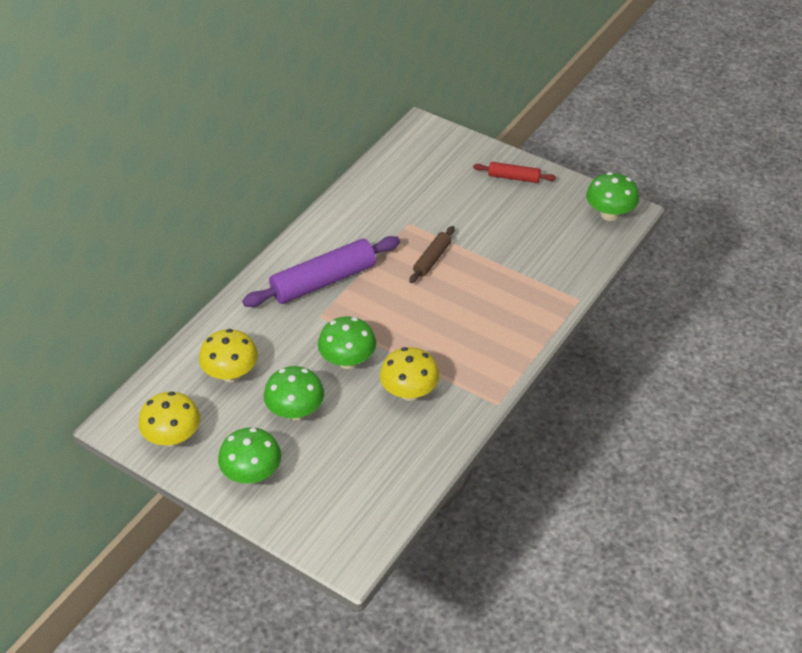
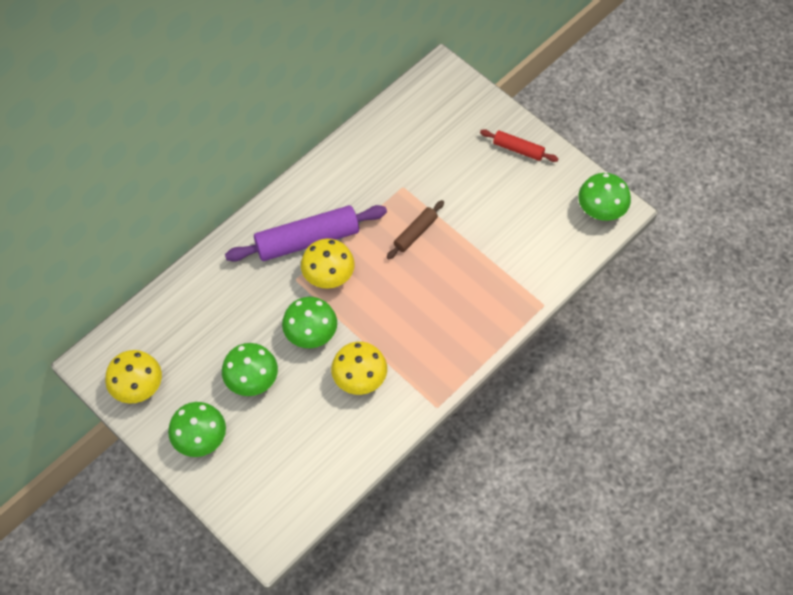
camera: 10 degrees right, 15 degrees up
(231, 374) = (202, 328): yellow mushroom -> yellow mushroom (328, 276)

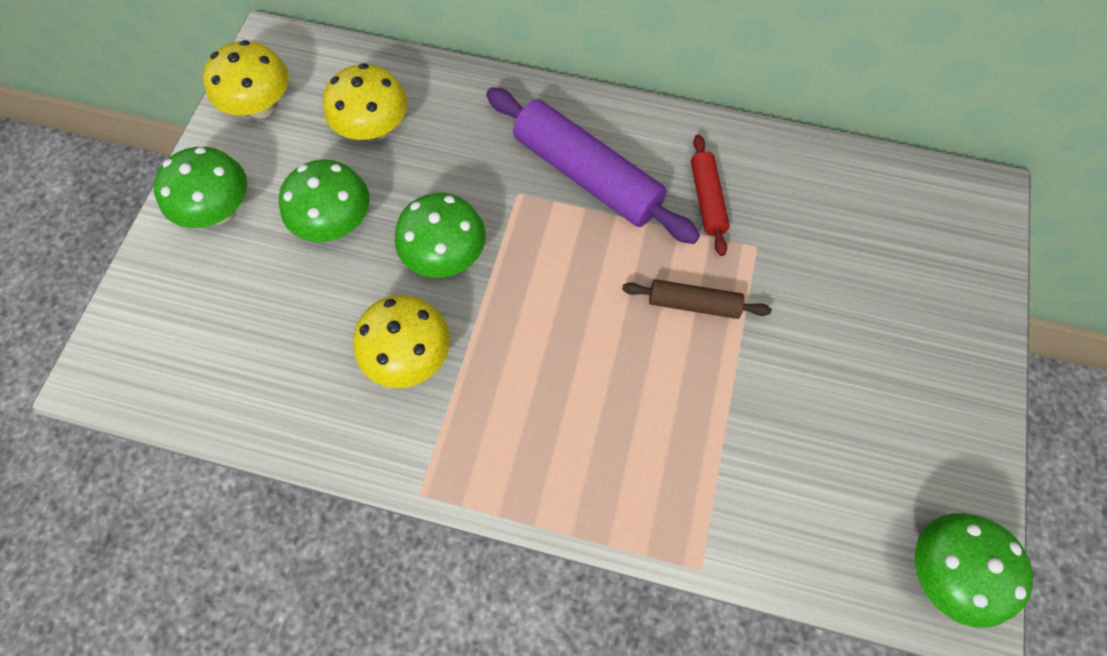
camera: 60 degrees right, 5 degrees up
(328, 276) = (549, 230): yellow mushroom -> yellow mushroom (374, 129)
(518, 149) = (947, 373): red rolling pin -> red rolling pin (707, 199)

